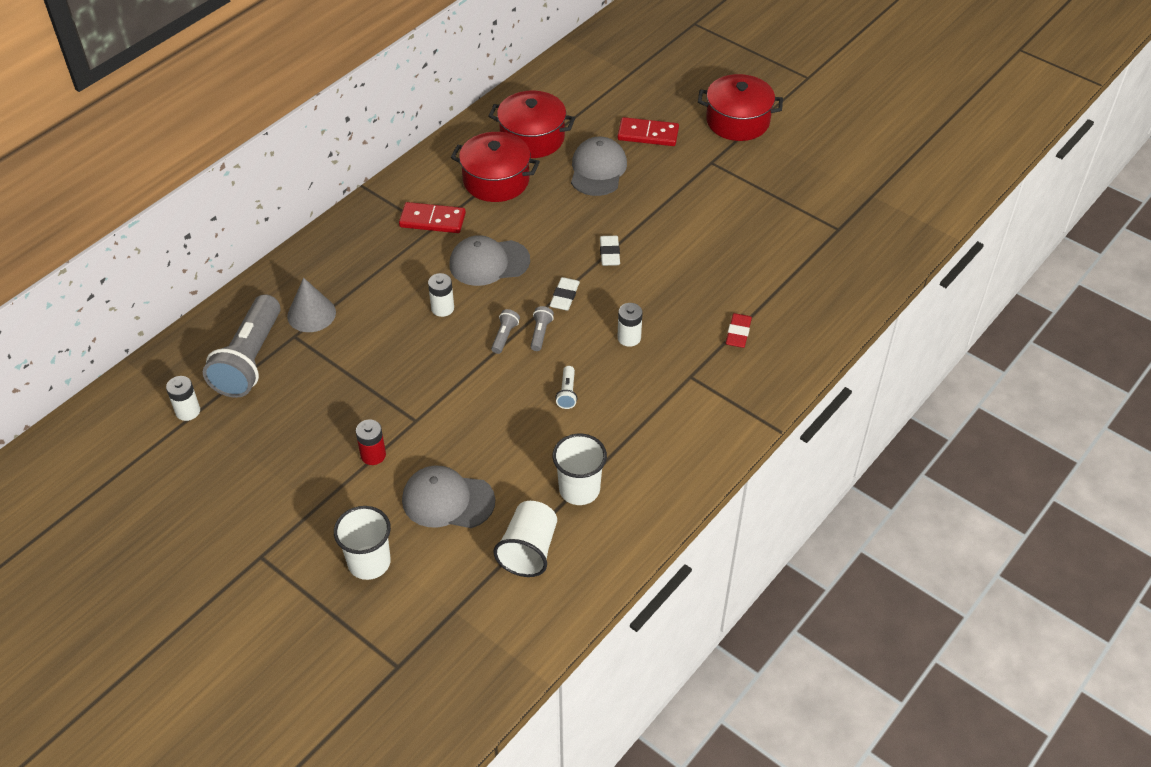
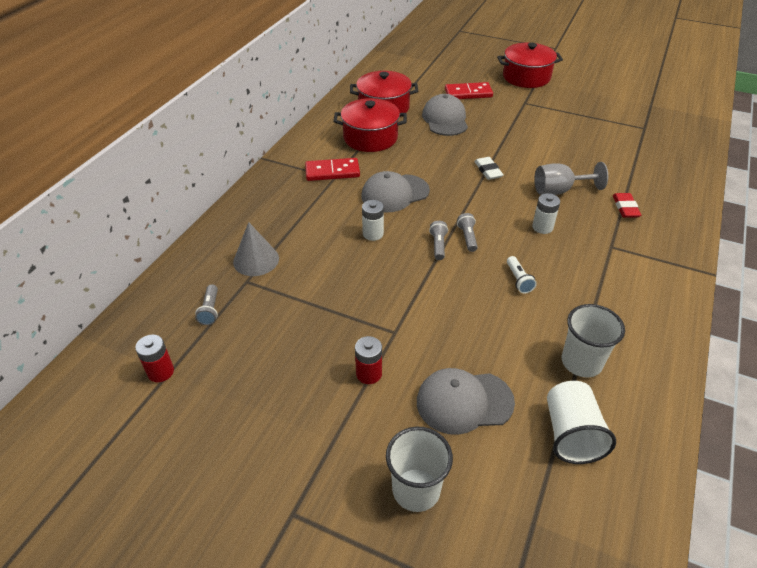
camera: 15 degrees left, 5 degrees down
(188, 411) = (160, 372): white battery -> red battery
(249, 360) = (210, 310): grey flashlight -> grey flashlight, size x0.40
(564, 296) = (471, 206): white eraser -> none
(676, 296) = (559, 191): none -> grey goblet

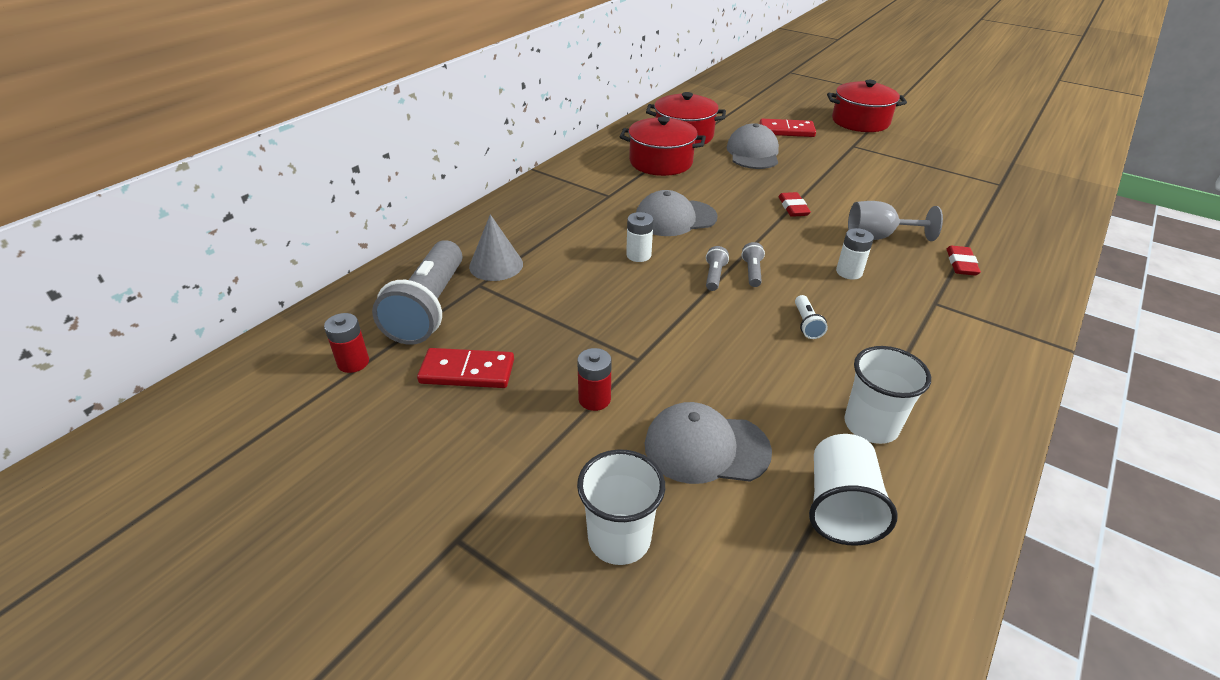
camera: 10 degrees right, 5 degrees down
(210, 310) = (429, 308): grey flashlight -> grey flashlight, size x2.48
(332, 172) = (608, 190): red domino -> red domino (467, 371)
(488, 170) = (793, 207): white eraser -> red eraser

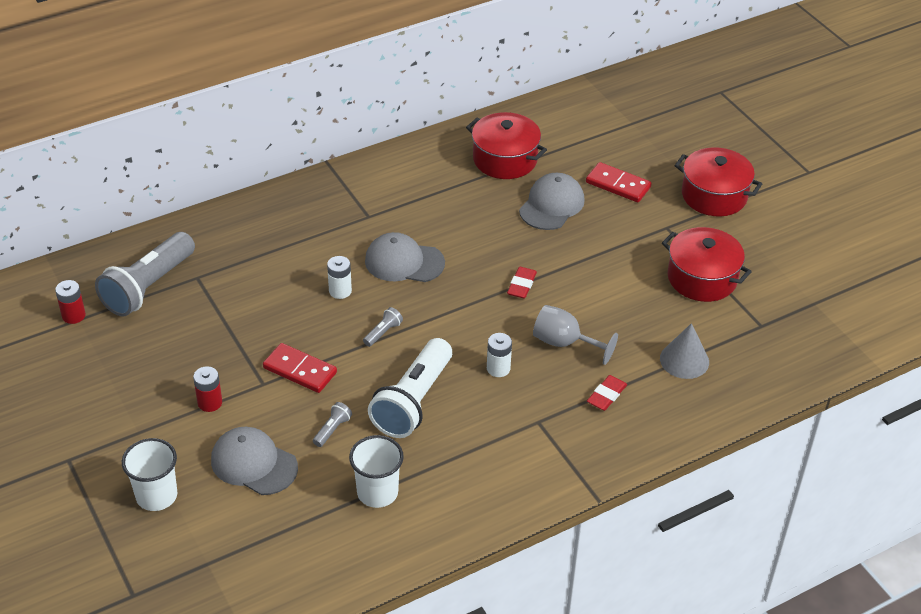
camera: 25 degrees right, 5 degrees up
(467, 371) = (142, 350): red domino -> red domino (300, 370)
(496, 265) = (222, 262): grey cone -> grey cone (684, 360)
(661, 162) = (450, 189): red pot -> red pot (702, 278)
(752, 272) = (417, 340): grey flashlight -> grey flashlight (332, 430)
(806, 324) = (413, 401): white flashlight -> white flashlight, size x2.48
(840, 507) = (302, 532): white cup -> none

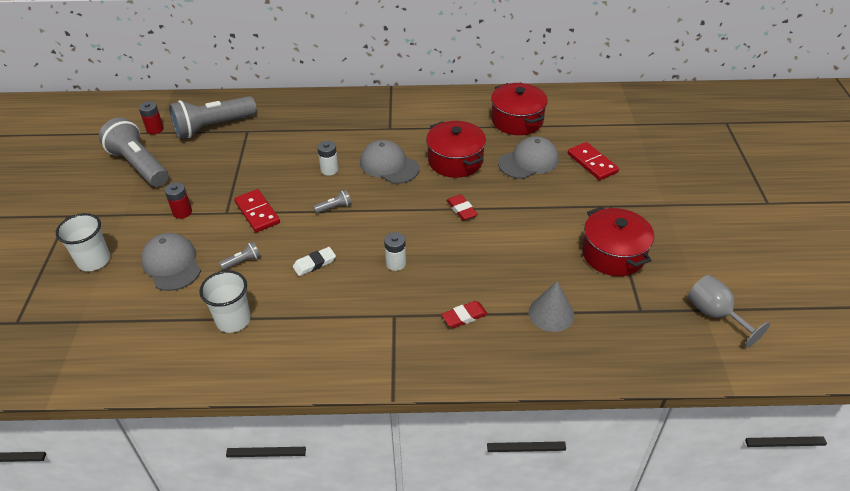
camera: 30 degrees right, 0 degrees up
(99, 367) = (139, 165): none -> grey flashlight
(413, 401) = (314, 263): white flashlight -> white eraser
(521, 285) = (461, 209): red eraser -> red eraser turned 75 degrees counterclockwise
(564, 343) = (461, 263): grey goblet -> grey goblet (715, 314)
(714, 195) = (668, 195): red pot -> red pot (455, 161)

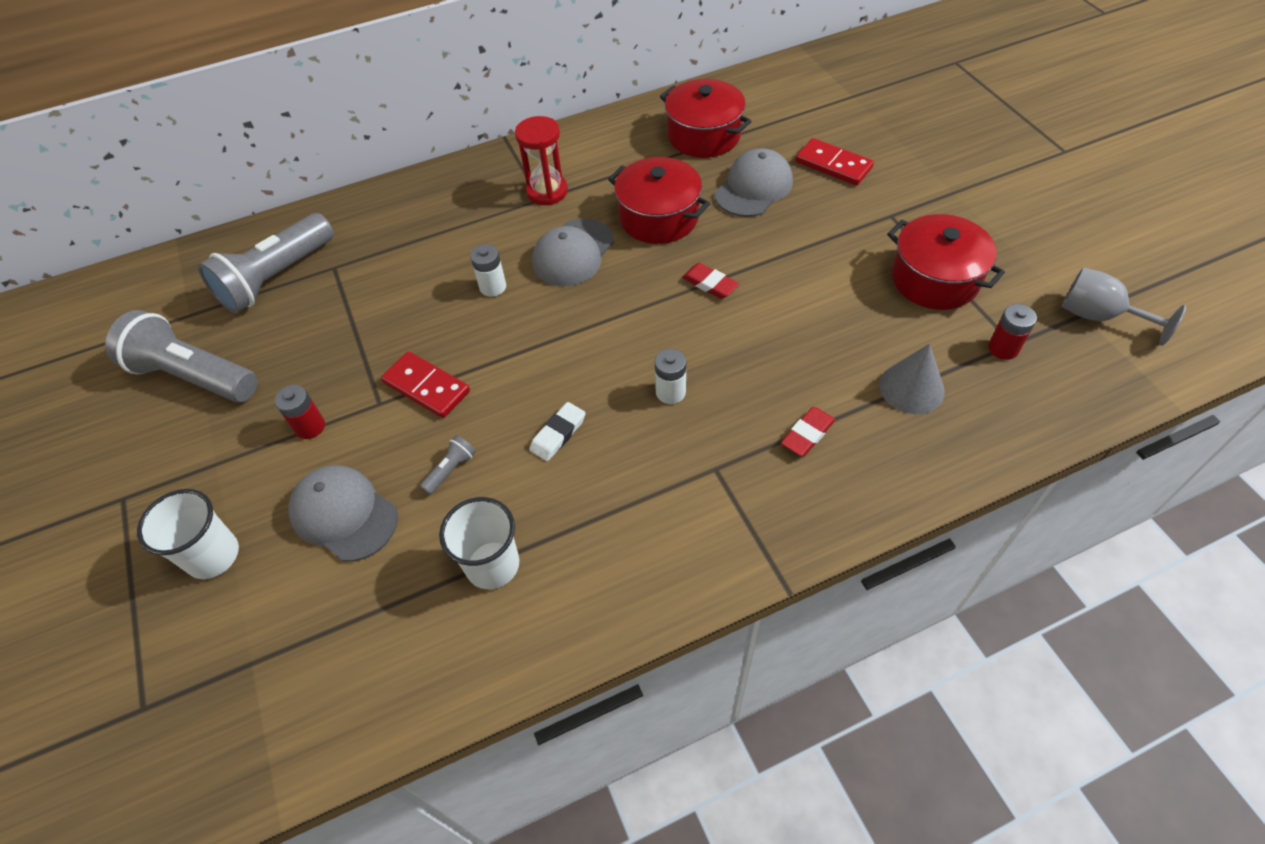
camera: 20 degrees left, 10 degrees up
(155, 129) = (184, 310): red battery -> red battery (1003, 348)
(334, 207) = (535, 340): grey flashlight -> none
(389, 165) = (573, 253): grey cap -> grey cap turned 75 degrees counterclockwise
(396, 125) = (547, 191): none -> red hourglass

